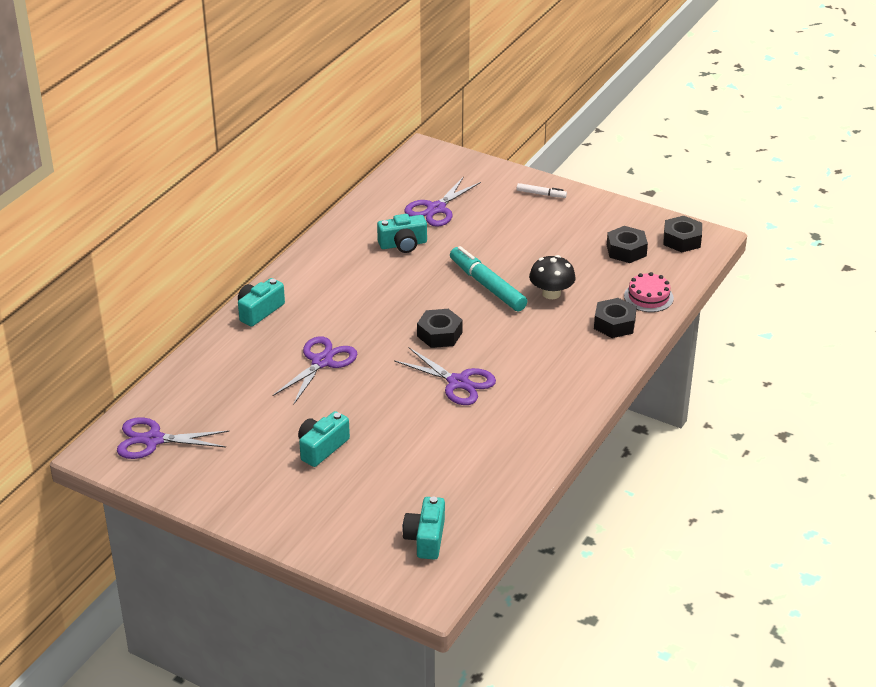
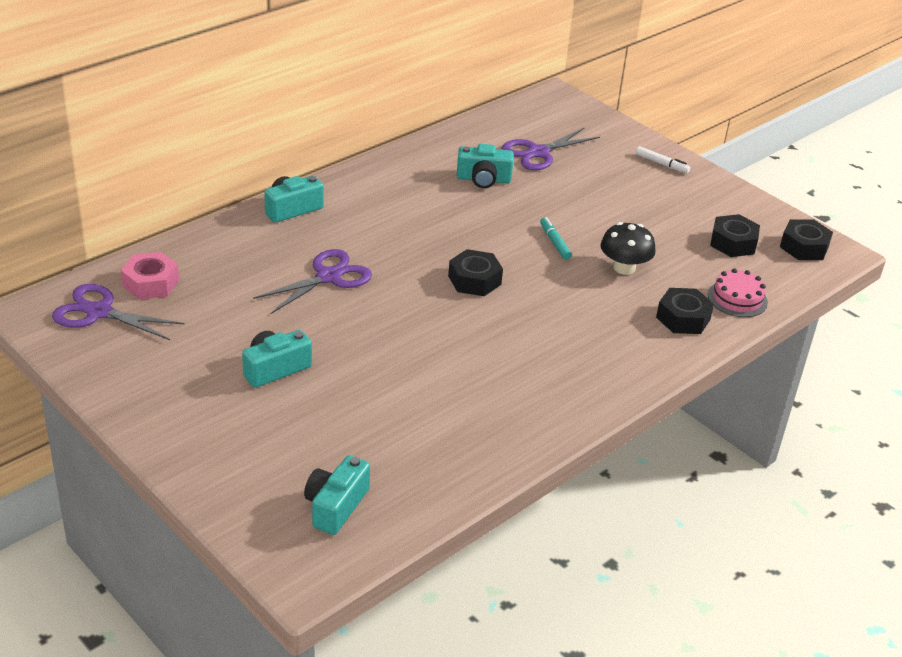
camera: 15 degrees right, 0 degrees up
(180, 405) = (150, 283): none -> pink nut
(458, 382) = (468, 337): purple scissors -> none
(487, 286) = (554, 242): turquoise marker -> turquoise marker, size x0.50

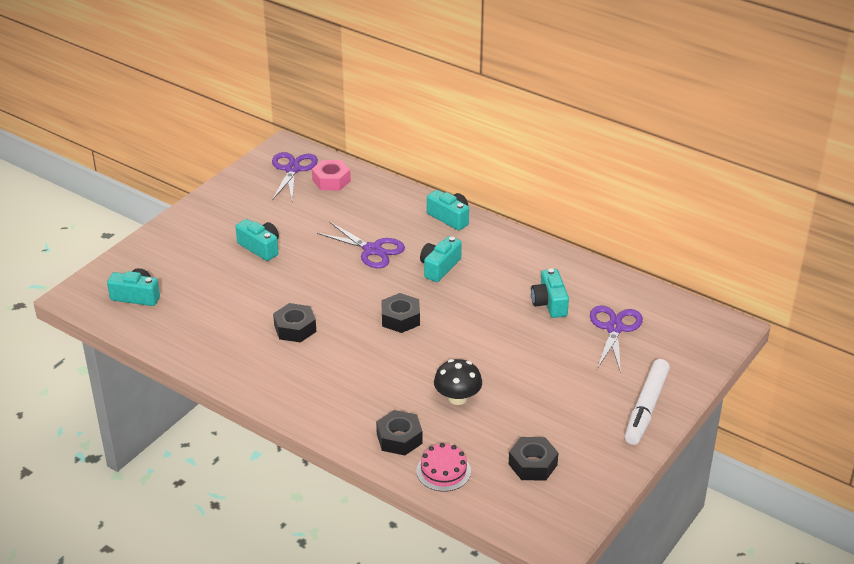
camera: 80 degrees right, 0 degrees up
(387, 235) = (439, 267): none -> turquoise camera
(538, 153) = (614, 328): purple scissors -> purple scissors turned 60 degrees clockwise
(554, 242) = (475, 354): turquoise marker -> none
(662, 164) = (646, 408): white marker -> white marker, size x2.01
(804, 247) = (552, 515): black nut -> black nut (295, 328)

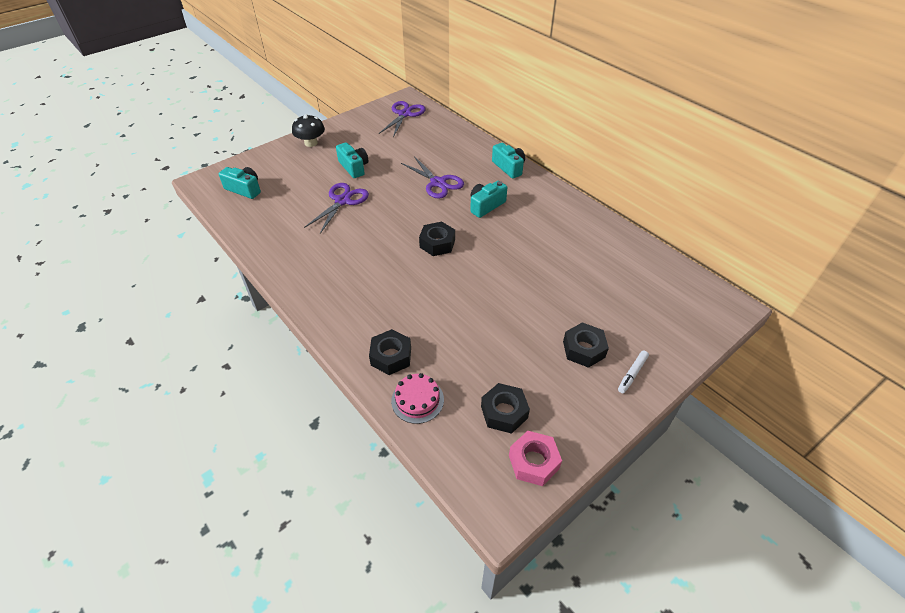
camera: 15 degrees right, 10 degrees up
(295, 328) = (349, 236): black nut -> black nut (583, 349)
(331, 180) = (429, 126): pink nut -> pink nut (533, 462)
(457, 398) = (458, 326): black mushroom -> black mushroom (311, 143)
(549, 303) = (569, 253): turquoise camera -> none
(614, 328) = (621, 287): purple scissors -> purple scissors (342, 201)
(646, 408) = (632, 374): white marker -> white marker, size x0.50

